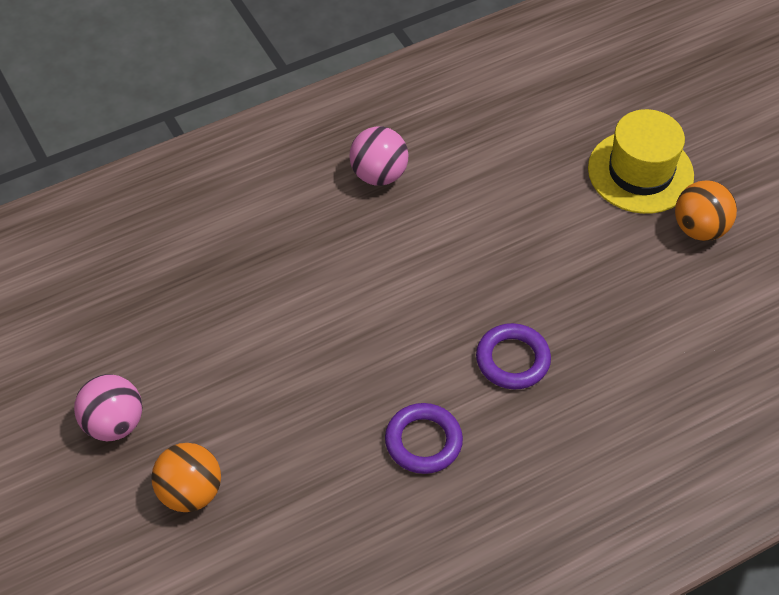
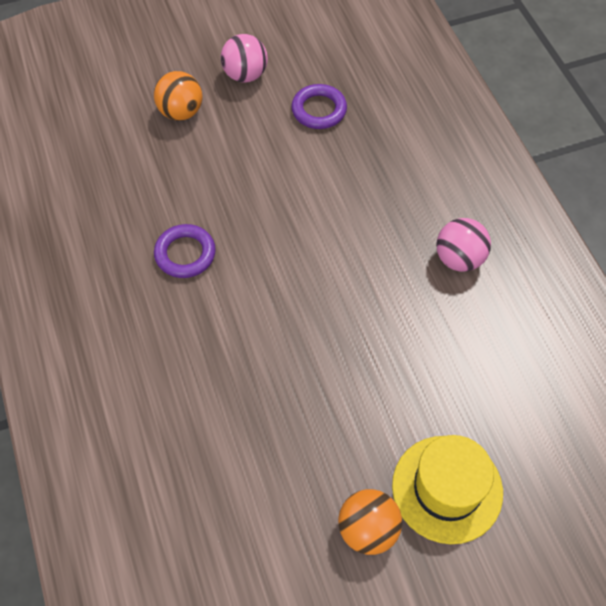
camera: 100 degrees right, 5 degrees up
(512, 360) = (246, 329): purple ring -> purple ring (319, 110)

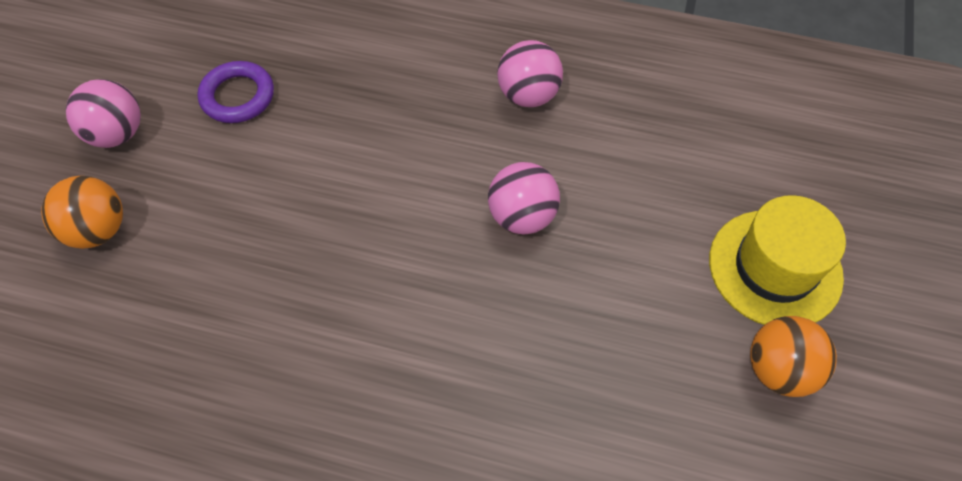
camera: 55 degrees left, 0 degrees up
(185, 254) = (302, 347): purple ring -> none
(360, 312) = (522, 216): none -> pink ball

